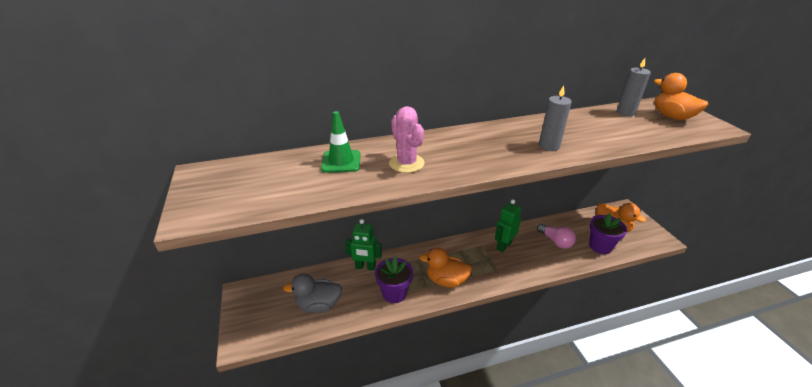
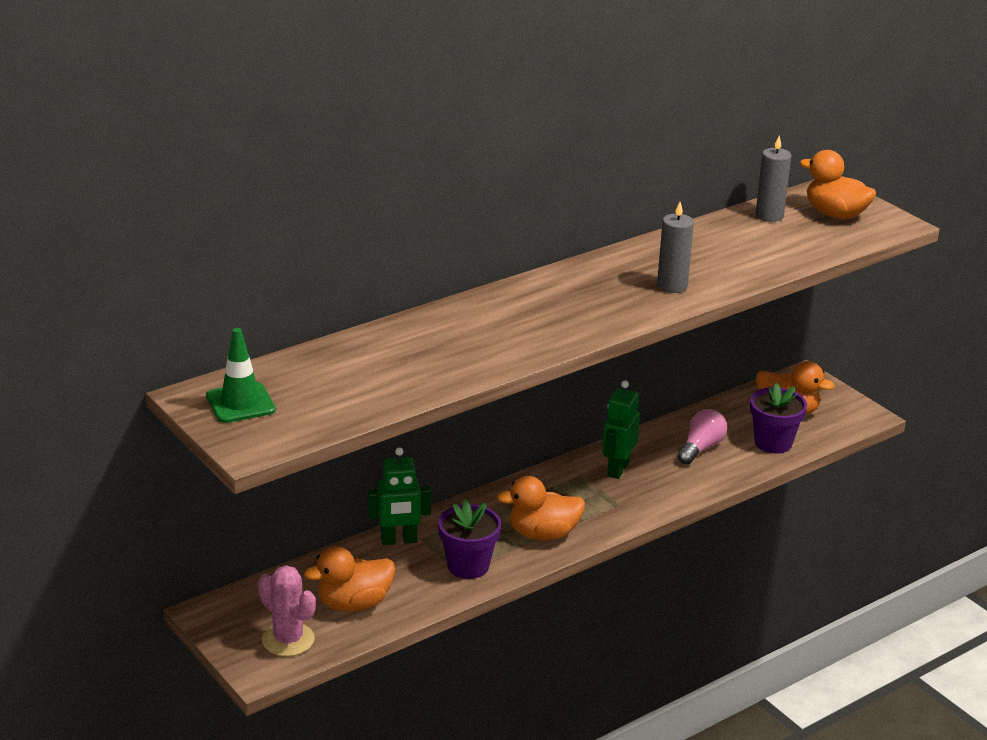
camera: 20 degrees left, 5 degrees down
(318, 305) = (354, 604): grey duck -> orange duck
(341, 161) = (391, 351): green traffic cone -> green traffic cone (240, 403)
(406, 163) = (486, 339): pink cactus -> pink cactus (288, 640)
(556, 241) = (701, 448): pink light bulb -> pink light bulb turned 90 degrees counterclockwise

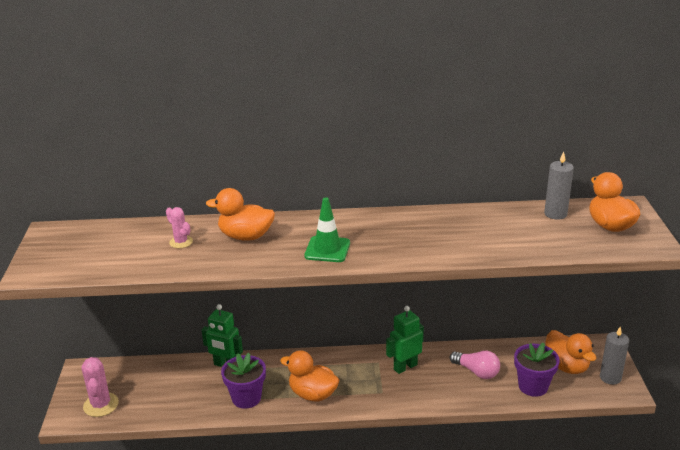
camera: 35 degrees right, 0 degrees up
(240, 403) = (65, 243): green traffic cone -> green traffic cone (327, 249)
(354, 604) = (158, 396): orange duck -> orange duck (245, 236)
(392, 359) = (181, 242): none -> pink cactus
(672, 286) = (420, 245): grey candle -> grey candle (610, 377)
(701, 448) = (476, 372): pink light bulb -> pink light bulb turned 60 degrees clockwise

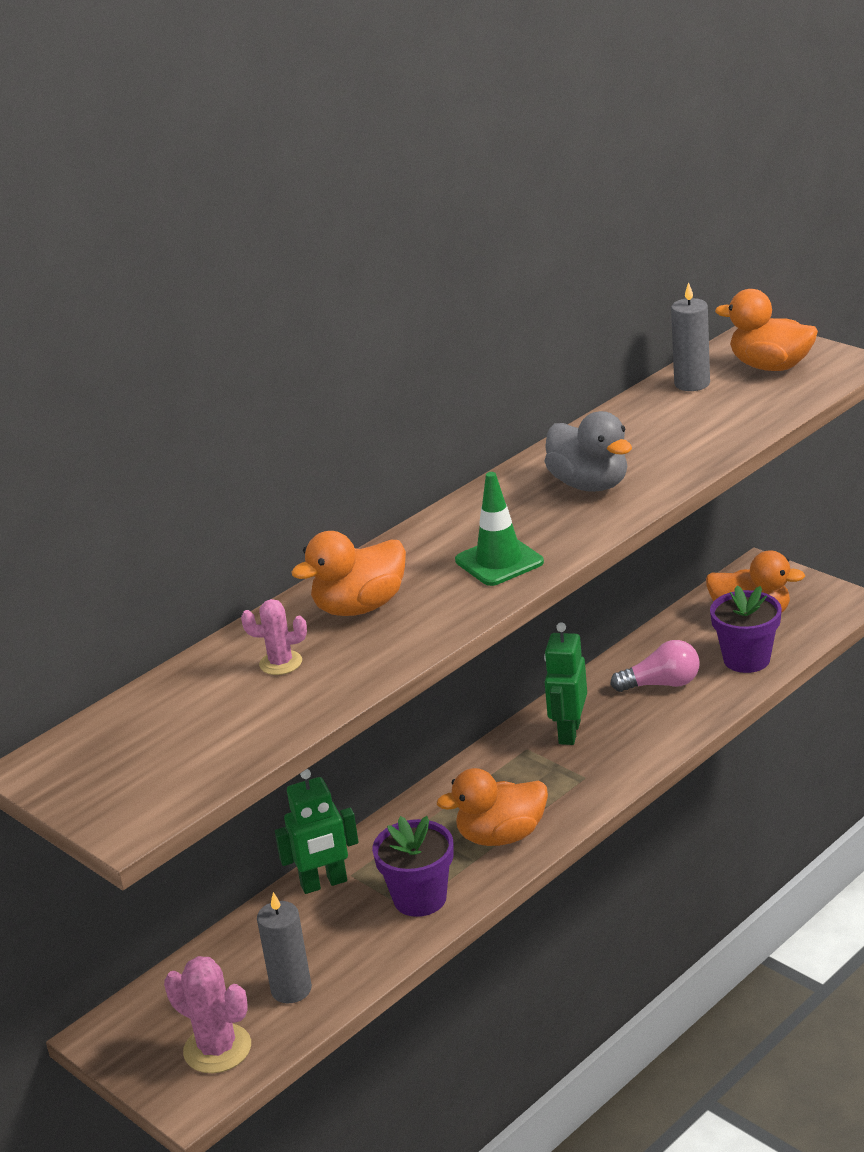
camera: 40 degrees left, 0 degrees up
(424, 237) = (590, 484): none -> grey duck
(610, 377) = (813, 599): grey candle -> grey candle (291, 989)

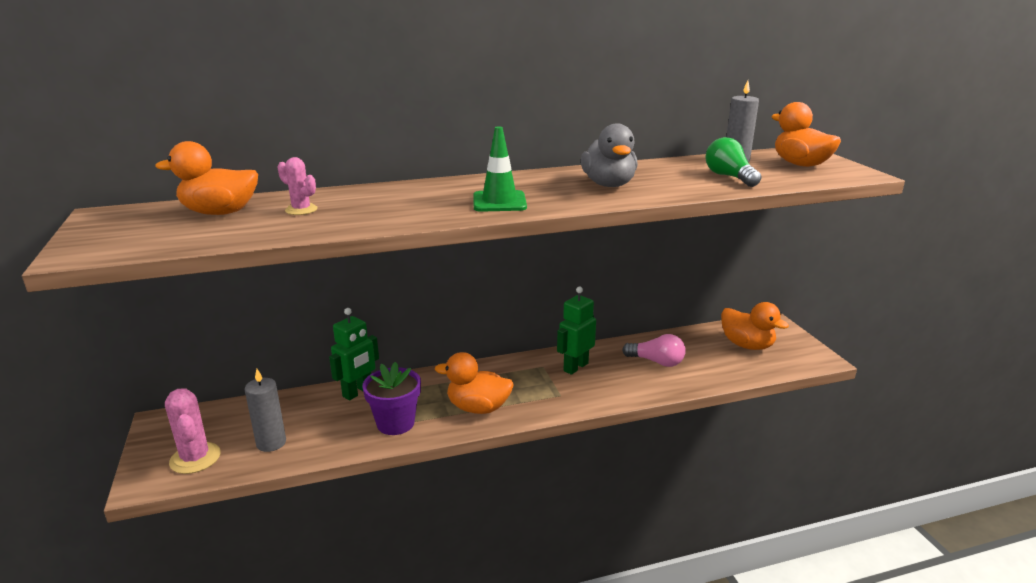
camera: 25 degrees right, 5 degrees down
(324, 883) = (358, 392): green robot -> green robot turned 60 degrees counterclockwise
(360, 607) = (387, 199): orange duck -> orange duck (220, 213)
(712, 420) = (729, 177): none -> green light bulb
(746, 659) = (723, 367): purple flower pot -> none

